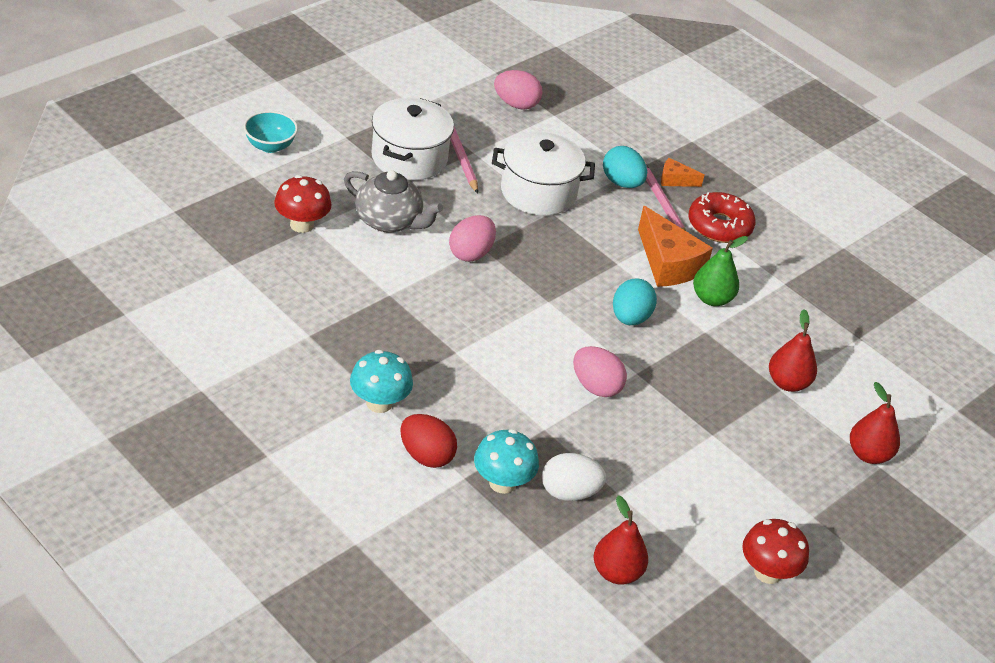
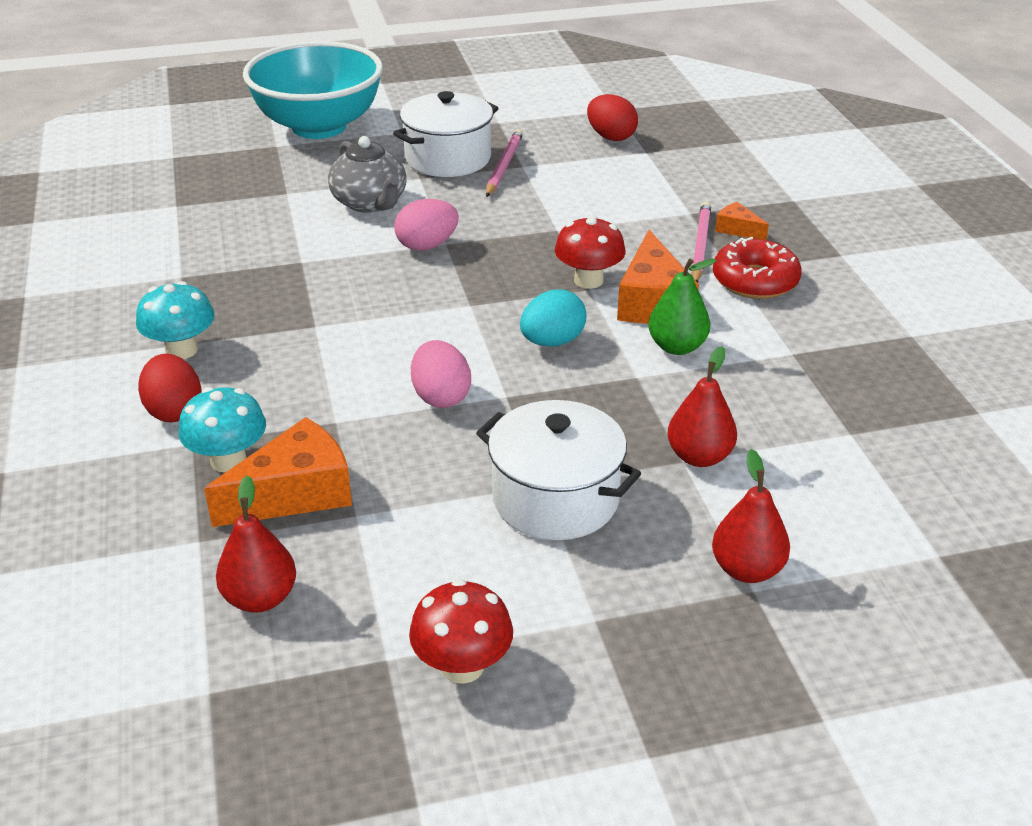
camera: 35 degrees right, 5 degrees down
(270, 146) = (319, 127): turquoise bowl -> turquoise bowl, size x2.36
(301, 225) = (279, 189): red mushroom -> red mushroom (588, 280)
(516, 104) = (611, 137): pink egg -> red egg
(538, 192) = (559, 210): white pot -> white pot (555, 499)
(569, 493) = (295, 493): white egg -> orange cheese
(622, 183) = (668, 220): turquoise egg -> none

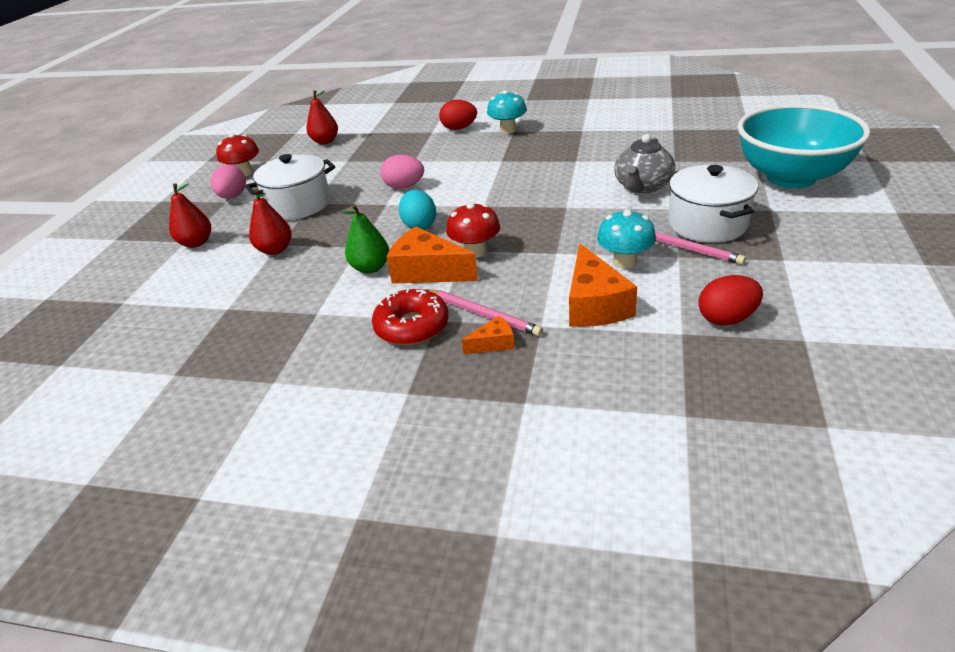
camera: 120 degrees right, 0 degrees up
(228, 460) = (411, 138): turquoise mushroom -> turquoise mushroom (625, 262)
(295, 493) = (374, 150): orange cheese -> orange cheese (594, 304)
(370, 203) = (642, 186): grey teapot -> grey teapot turned 60 degrees counterclockwise
(427, 246) = (567, 200): pink egg -> pink egg (233, 196)

